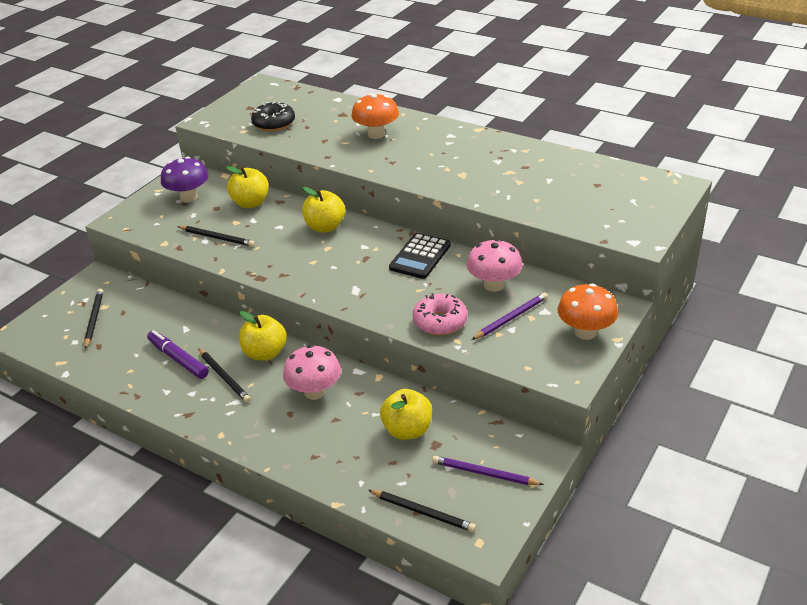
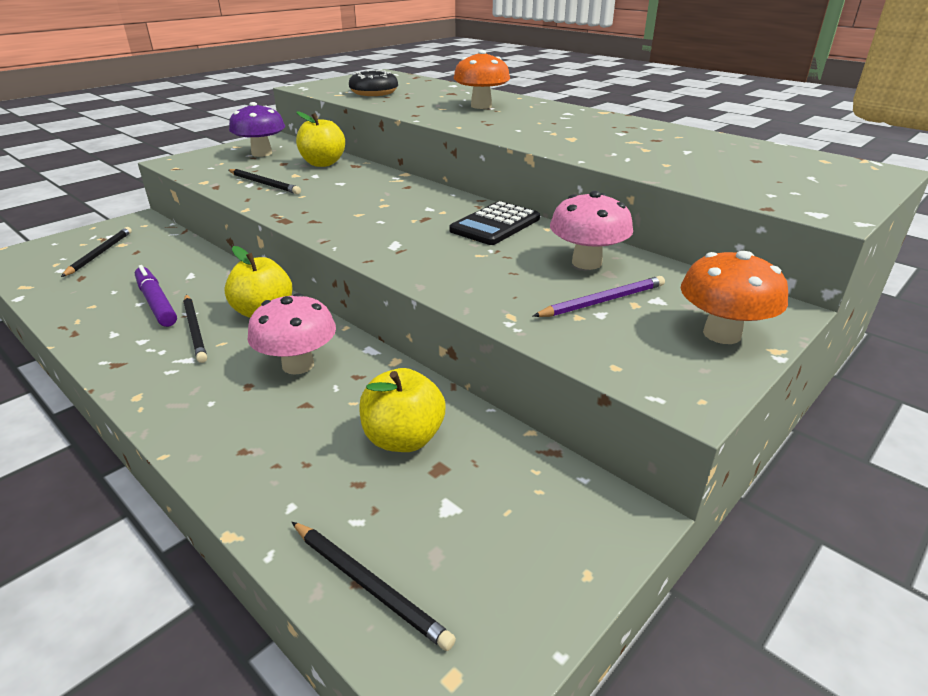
camera: 10 degrees right, 5 degrees down
(325, 227) = (392, 188): yellow apple -> none
(440, 322) = (494, 291): pink donut -> none
(484, 473) = (505, 534): purple pencil -> none

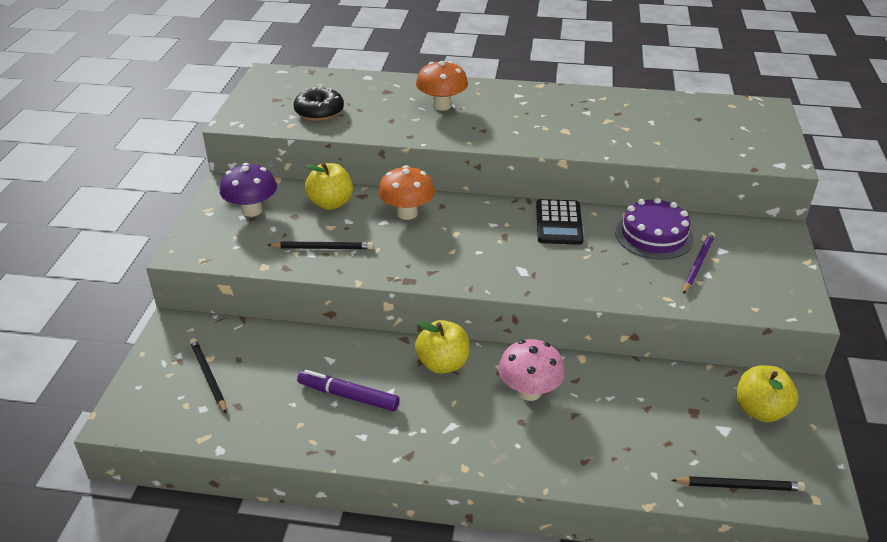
camera: 35 degrees left, 5 degrees up
(195, 329) = (418, 402): black pencil -> none
(403, 439) = (655, 405): yellow apple -> yellow apple (760, 410)
(586, 262) = (654, 236): pink mushroom -> purple cake
(722, 334) = (775, 262): orange mushroom -> orange mushroom (407, 213)

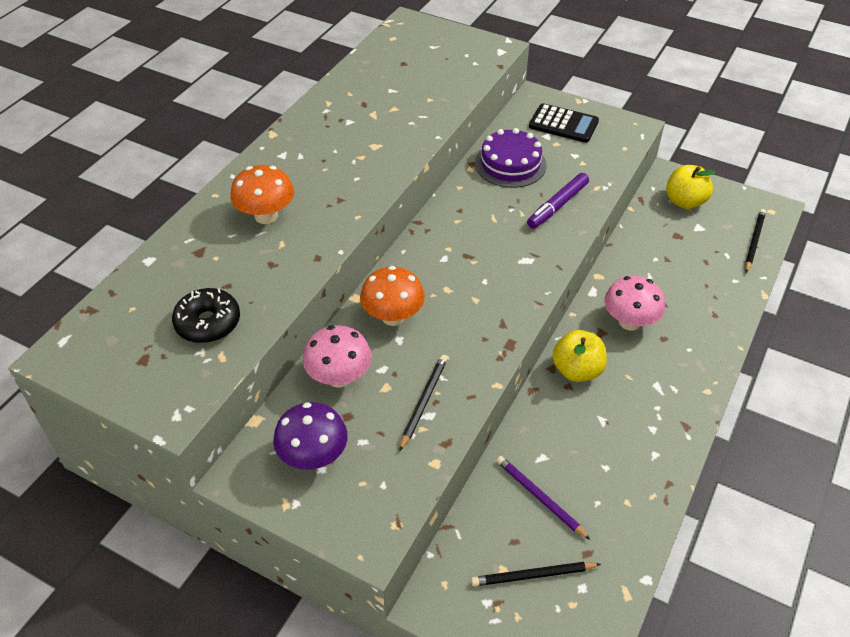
camera: 70 degrees left, 10 degrees up
(330, 203) = (339, 377): yellow apple -> pink mushroom
(348, 396) = (599, 454): purple marker -> purple marker (557, 206)
(558, 223) = (464, 214): black calculator -> black calculator (563, 124)
(698, 264) = (559, 155): purple pencil -> purple pencil (539, 498)

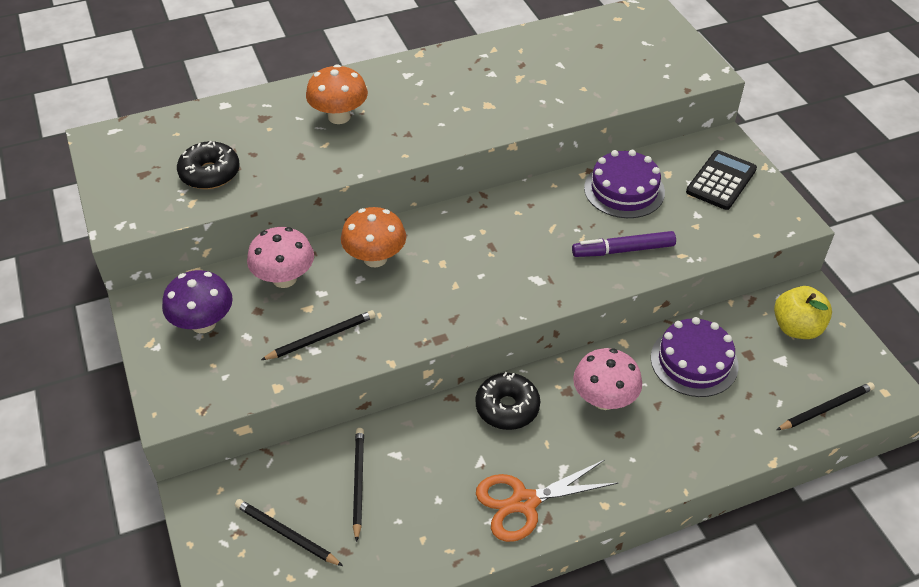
camera: 40 degrees right, 0 degrees up
(539, 498) = (358, 483): purple pencil -> black pencil
(563, 124) = (721, 181): black calculator -> black calculator turned 120 degrees counterclockwise
(577, 370) = (507, 407): yellow apple -> black donut
(653, 261) = (694, 361): none -> purple cake
(660, 426) = (524, 502): none -> orange scissors

